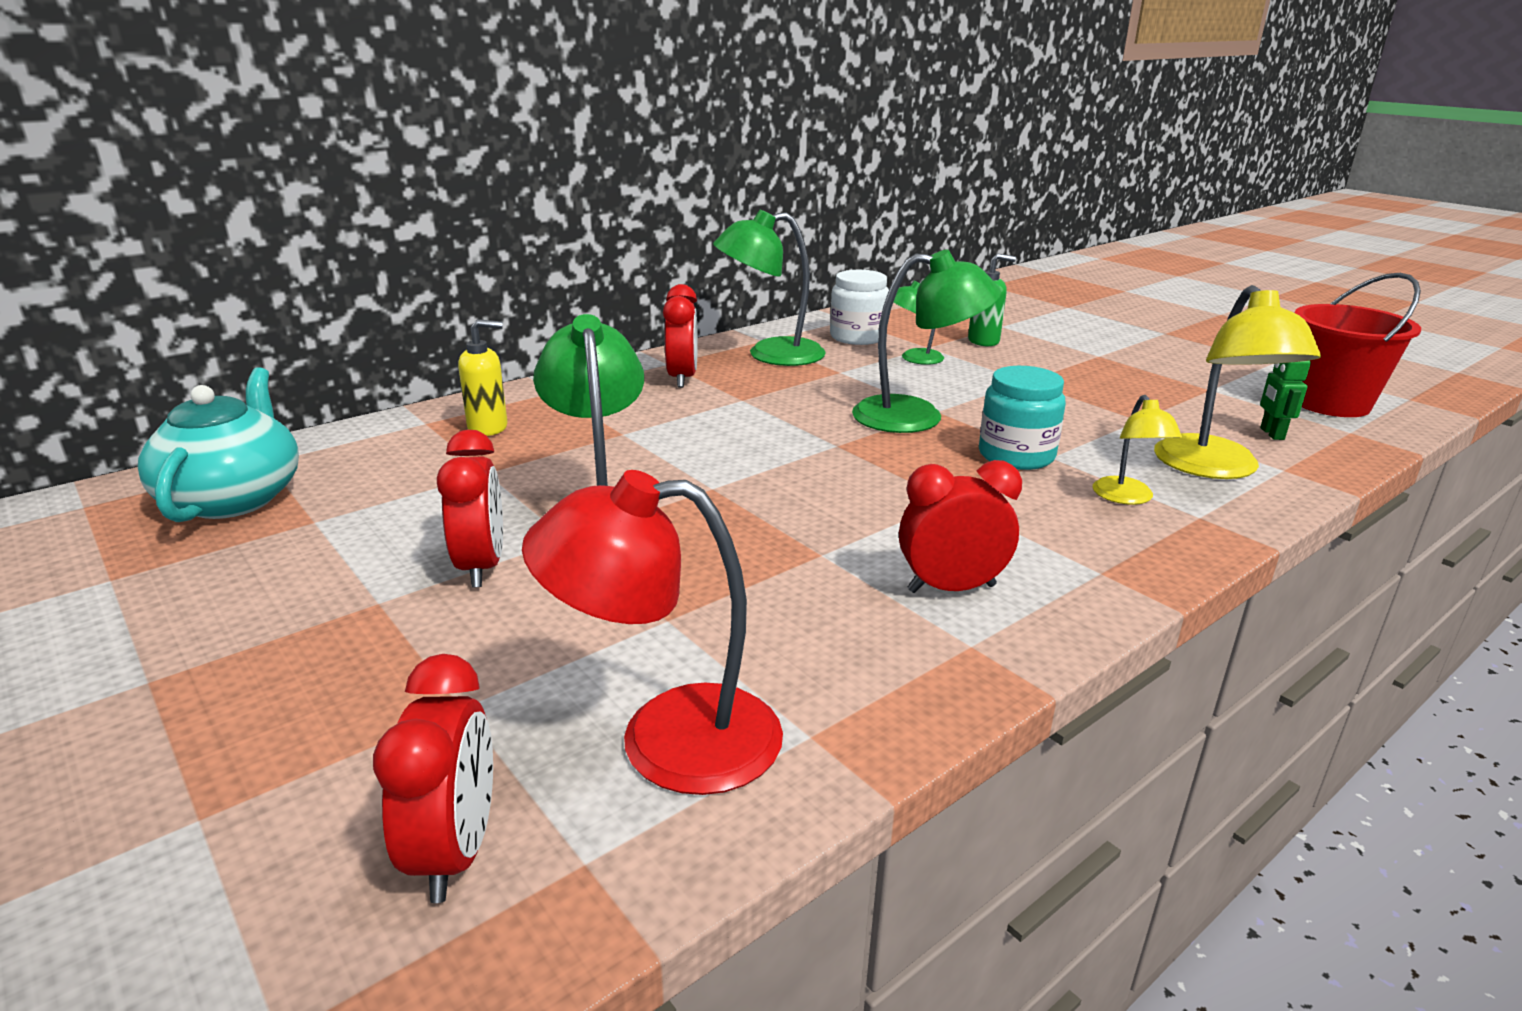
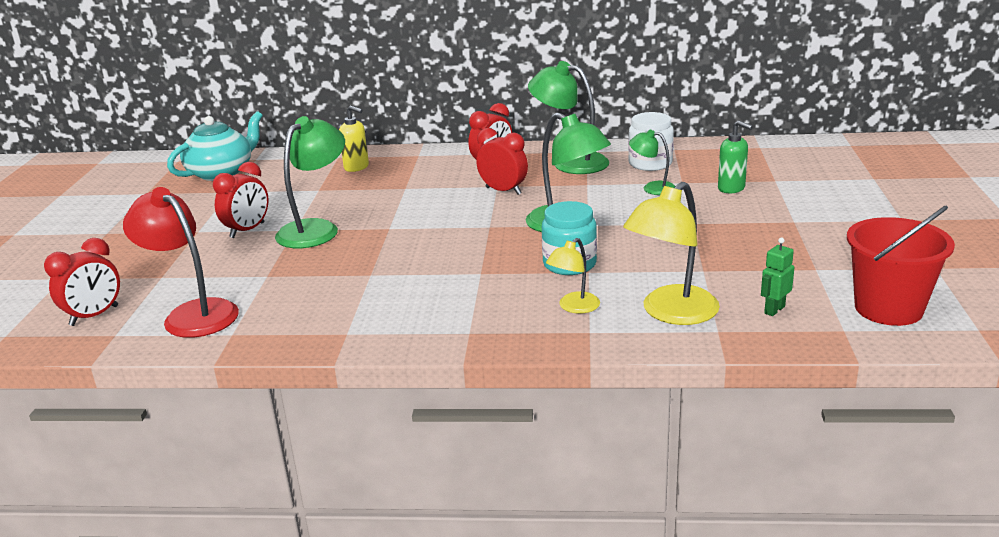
camera: 45 degrees right, 0 degrees up
(951, 588) = (389, 310): red clock -> red clock (503, 191)

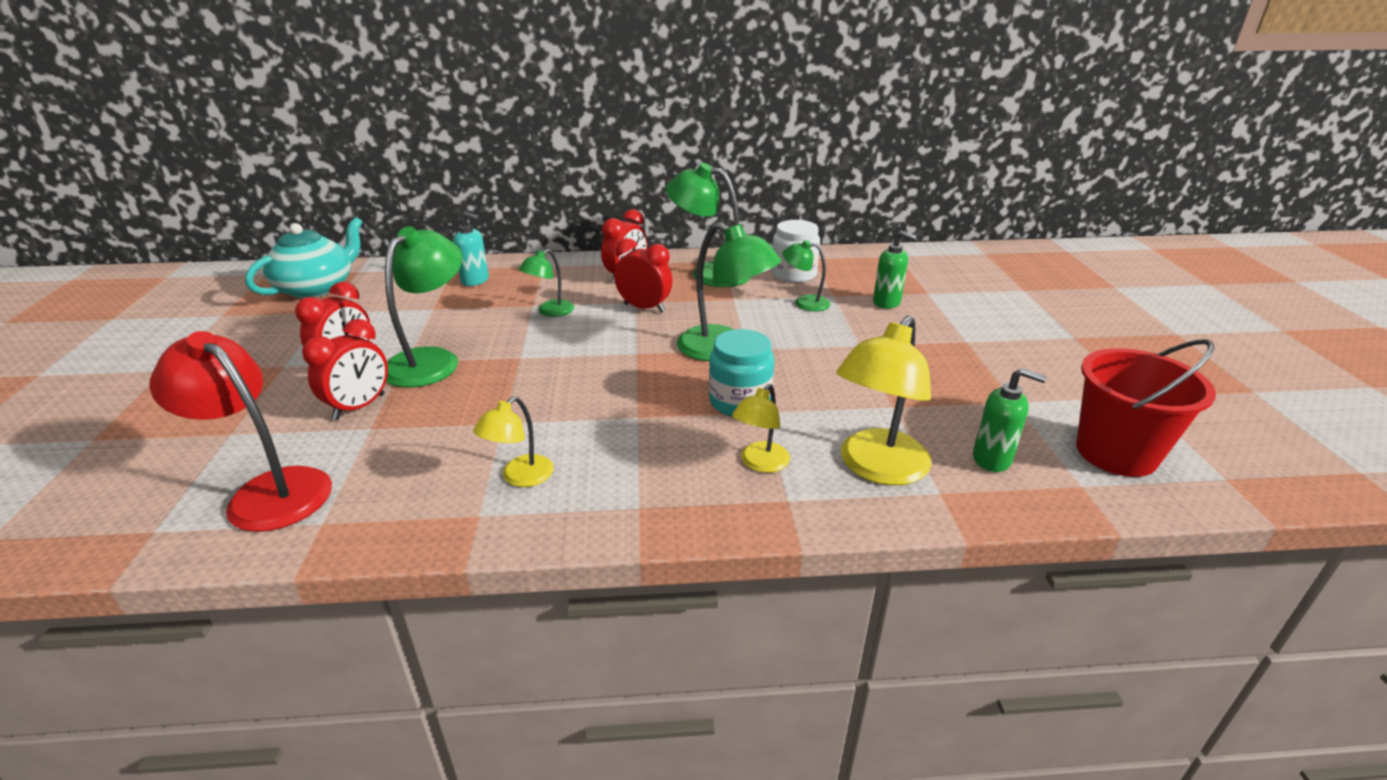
camera: 10 degrees left, 5 degrees up
(94, 316) = (128, 500): red clock -> red clock (359, 407)
(356, 167) = (475, 280): yellow soap dispenser -> turquoise soap dispenser
(380, 311) = (520, 477): none -> yellow lamp
(419, 193) = (550, 312): none -> green lamp
(774, 310) = (992, 459): green robot -> green soap dispenser

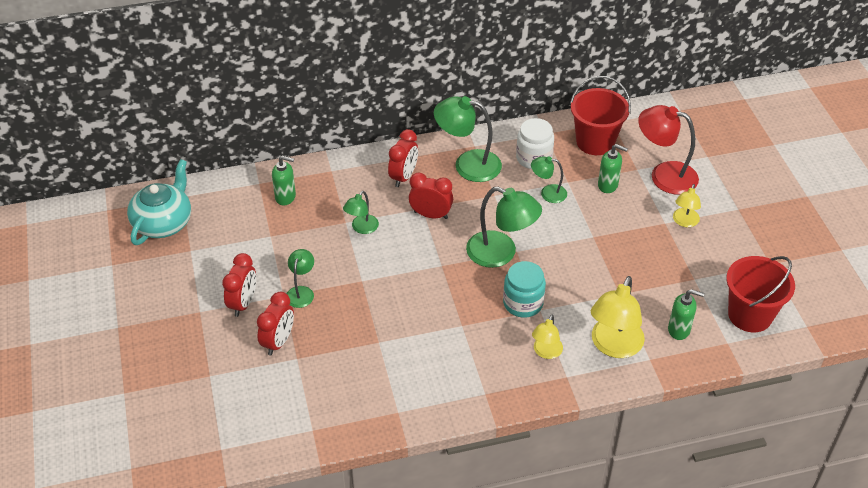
camera: 10 degrees left, 15 degrees up
(268, 491) = (266, 414): red lamp -> red lamp (664, 175)
(431, 360) = (301, 292): green lamp -> green lamp, size x0.55
(475, 280) = (286, 197): turquoise soap dispenser -> green soap dispenser
(520, 477) = (409, 383): yellow lamp -> yellow lamp (684, 222)
(874, 268) = (595, 142): none -> red bucket

